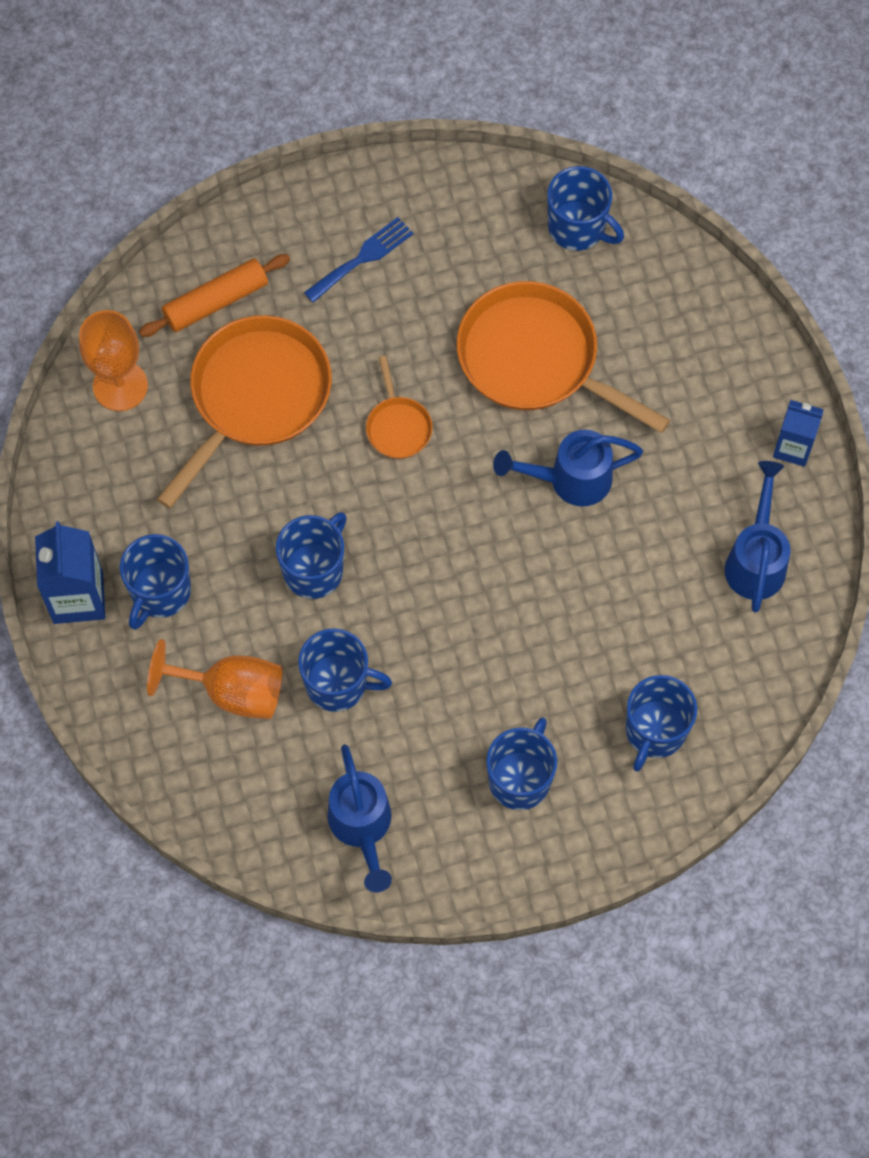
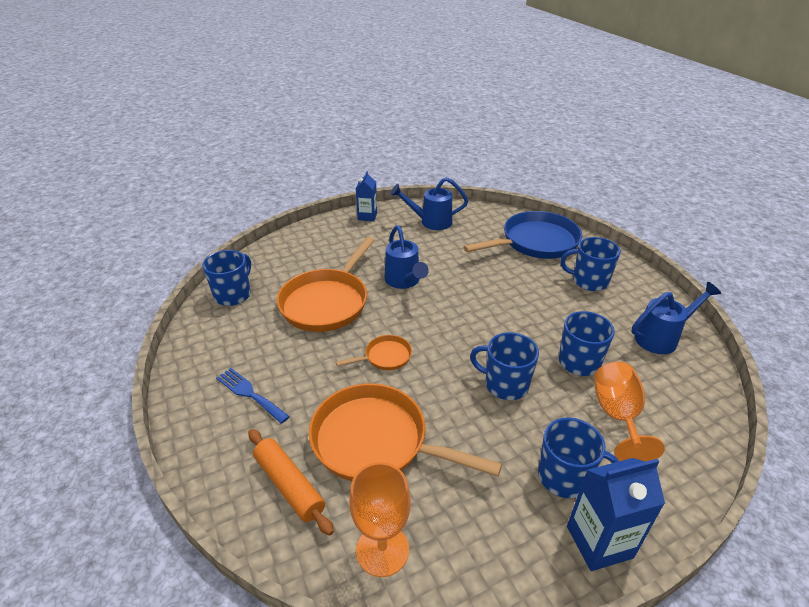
camera: 100 degrees left, 30 degrees down
(655, 731) = (535, 242): blue mug -> blue pan

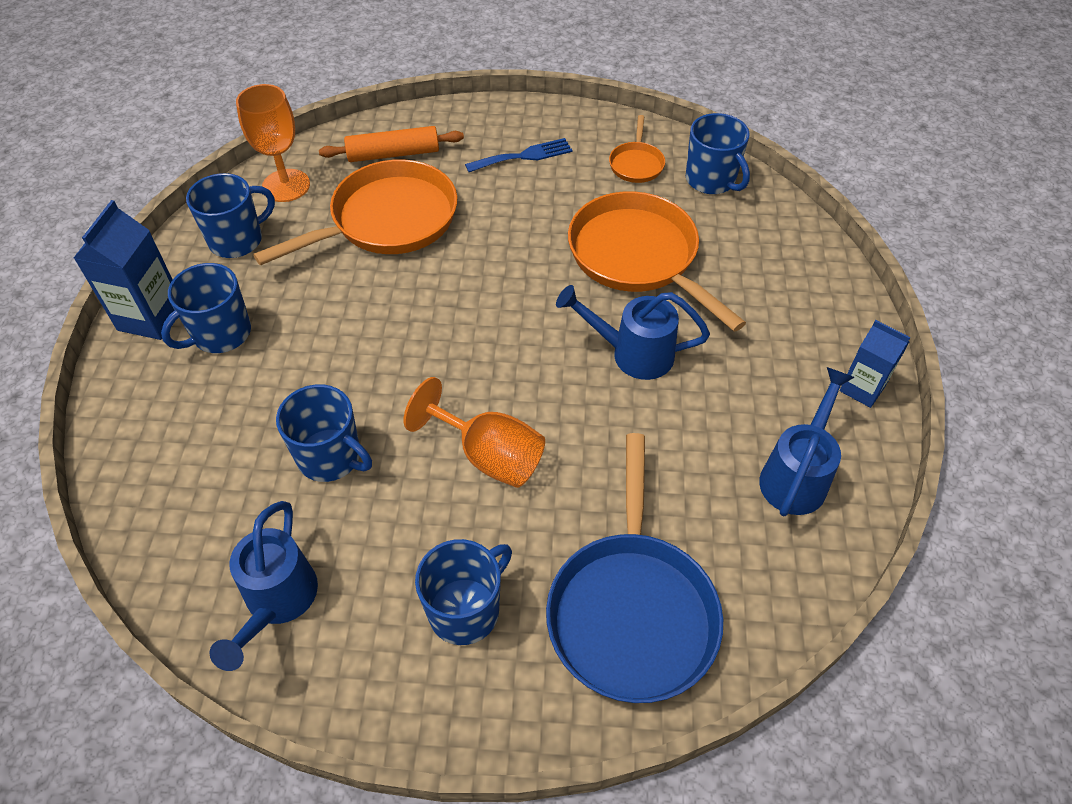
camera: 120 degrees right, 15 degrees up
(385, 357) = (495, 271): orange pan -> orange pan (636, 164)
(505, 384) = (363, 356): blue mug -> blue mug (237, 240)
(617, 416) = (230, 432): orange goblet -> orange goblet (489, 455)

